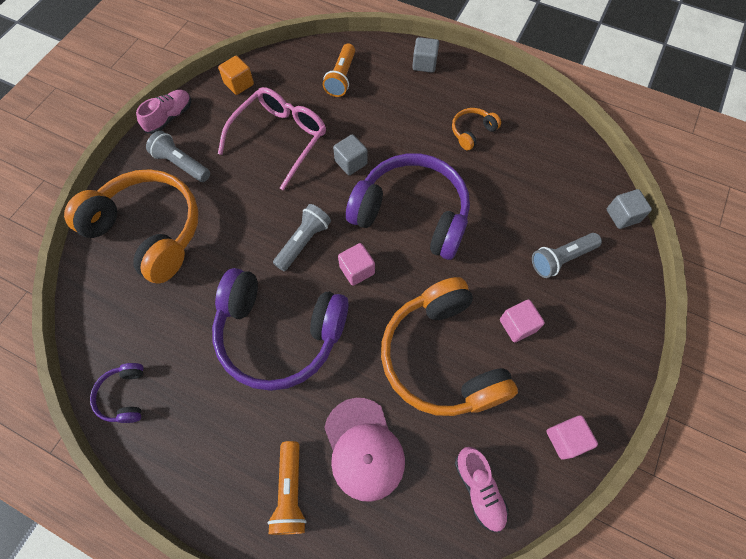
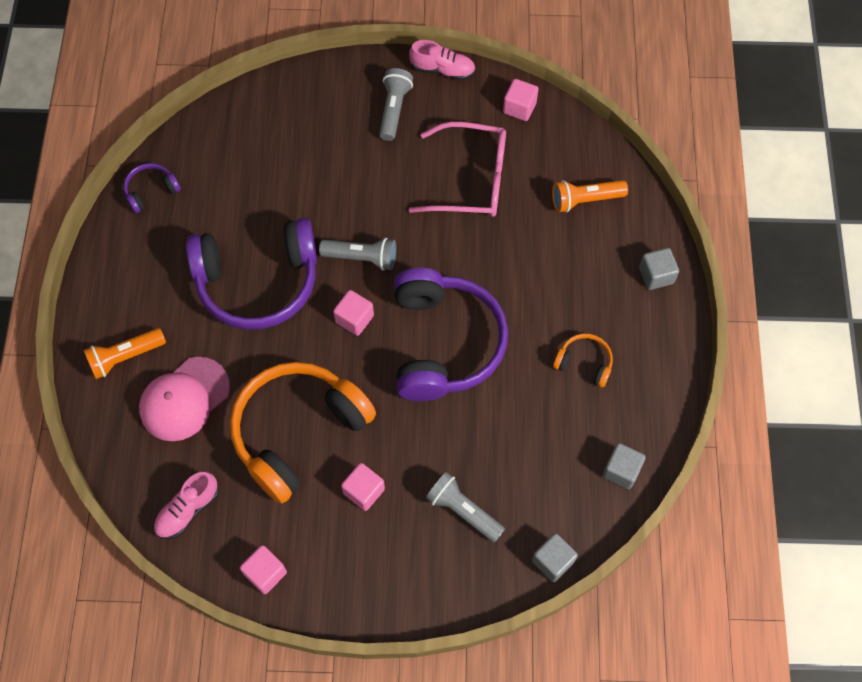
camera: 65 degrees right, 0 degrees up
(149, 230) = (309, 123): orange headphones -> none
(239, 84) = (519, 108): orange cube -> pink cube
(279, 334) = (258, 282): purple headphones -> purple headphones turned 90 degrees counterclockwise
(351, 162) = (477, 259): grey cube -> grey cube (621, 470)

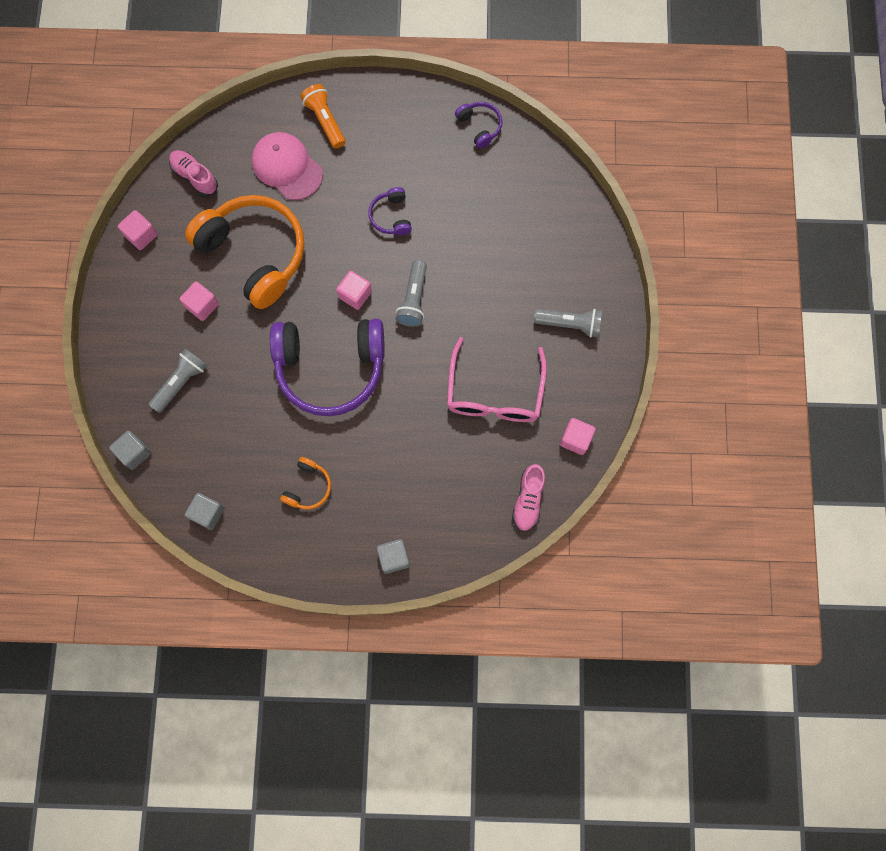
camera: 90 degrees right, 10 degrees up
(258, 282) = (391, 216): purple headphones -> purple headphones, size x0.43
(442, 70) = (616, 368): pink shoe -> pink shoe (528, 500)
(585, 200) = (473, 496): orange flashlight -> none

